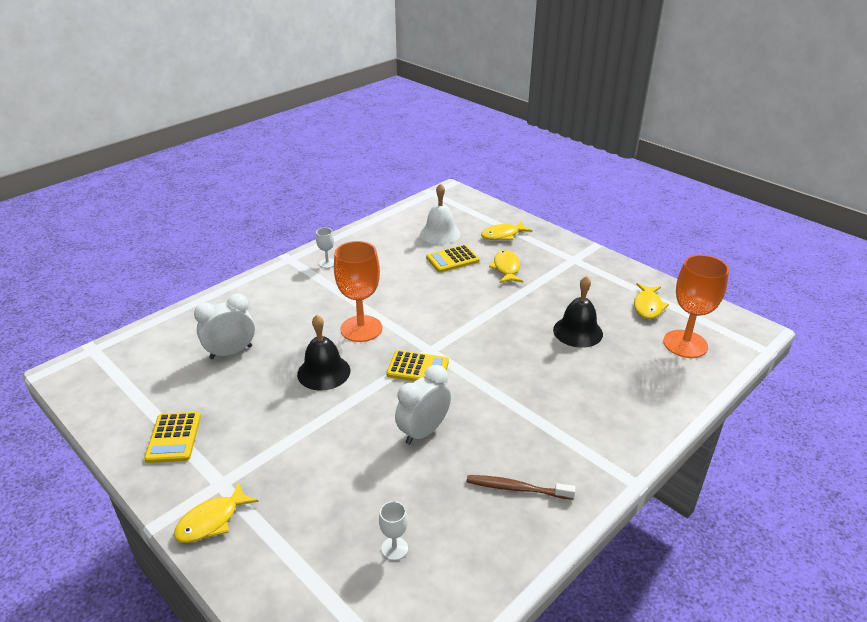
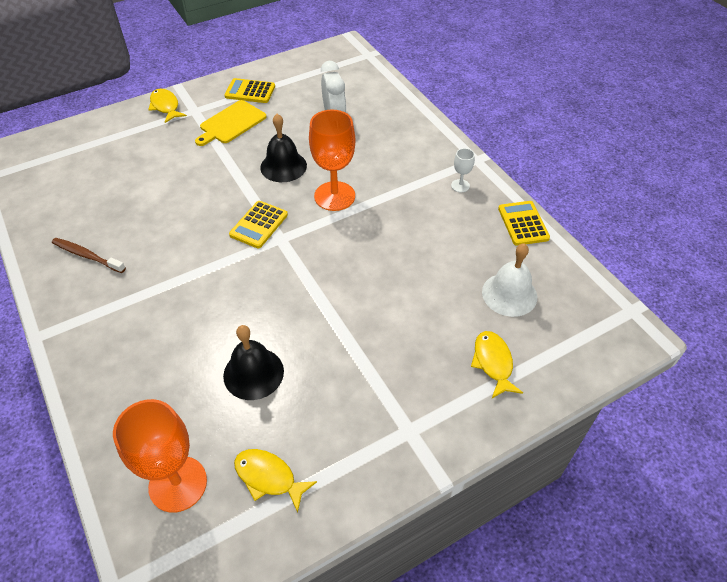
camera: 105 degrees right, 15 degrees up
(248, 436) = (231, 123): none -> yellow cutting board
(394, 548) = (86, 181): white goblet -> none
(423, 431) = (180, 214): white clock -> none
(452, 259) = (442, 293): yellow calculator -> yellow calculator (523, 223)
(506, 268) = (407, 342): yellow fish -> none
(516, 488) = (87, 256): brown toothbrush -> brown toothbrush turned 90 degrees counterclockwise

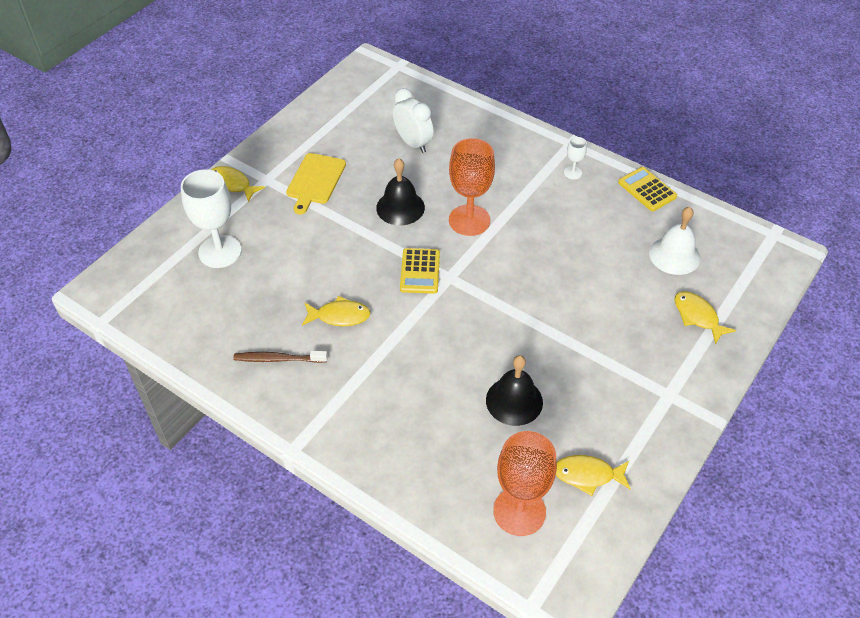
camera: 25 degrees left, 0 degrees up
(114, 154) = (220, 251): none -> white goblet
(163, 238) = (339, 316): none -> yellow fish
(250, 91) = (308, 141): yellow calculator -> none

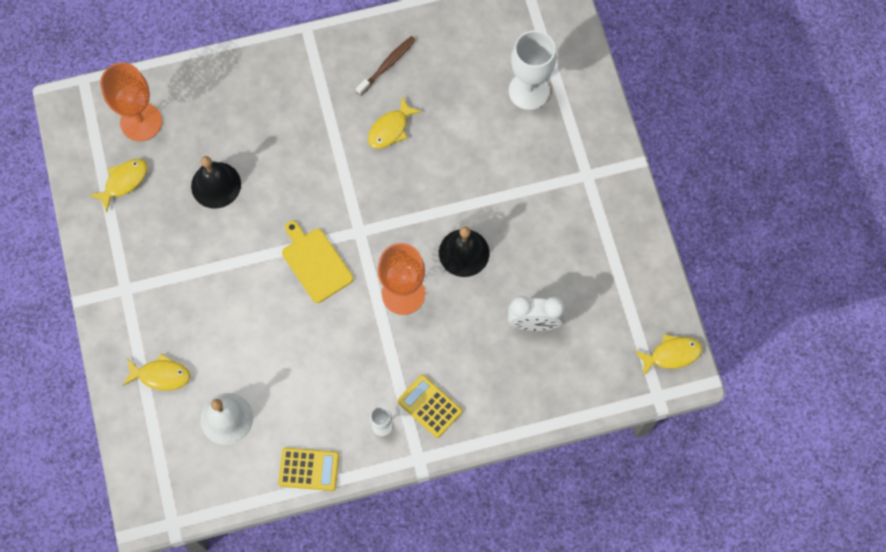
camera: 130 degrees right, 20 degrees up
(232, 184) = (602, 145): yellow fish -> yellow fish (671, 354)
(315, 181) = (552, 211): yellow cutting board -> yellow cutting board (315, 263)
(420, 271) = (383, 215): yellow calculator -> yellow calculator (429, 406)

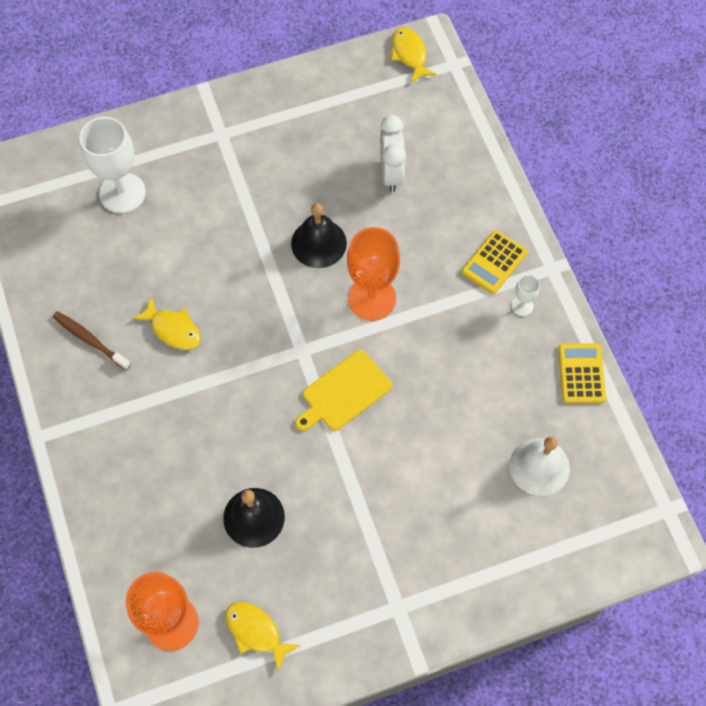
camera: 95 degrees left, 5 degrees down
(161, 375) = (499, 547): yellow fish -> none

